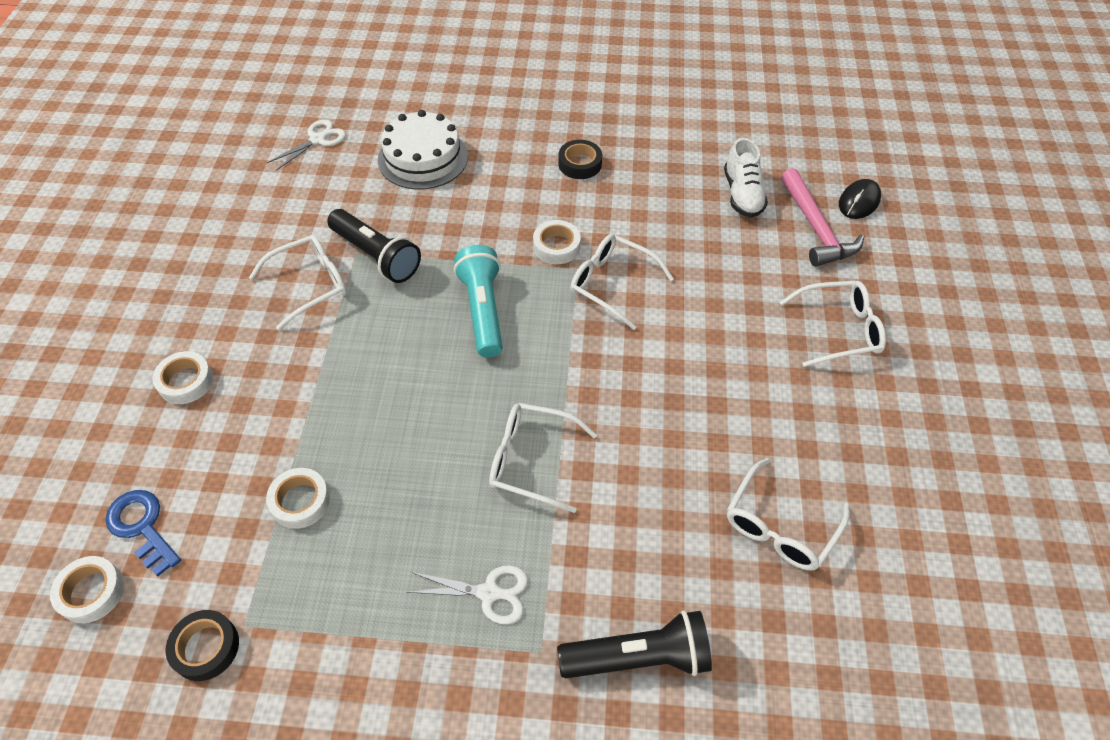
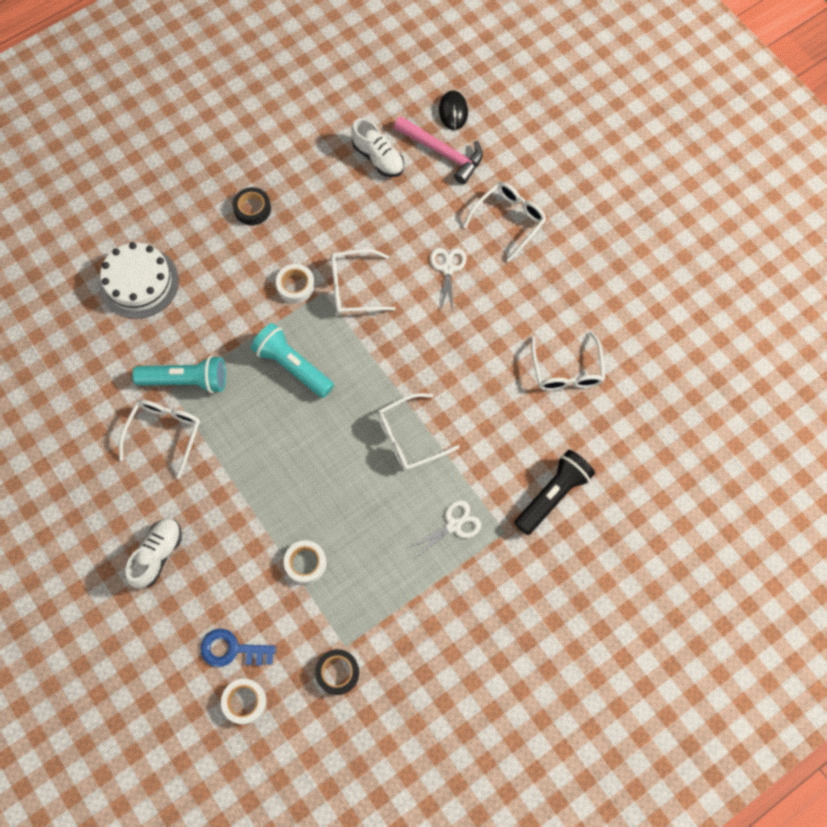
camera: 40 degrees left, 15 degrees up
(186, 381) = (157, 555): white tape -> white shoe
(318, 139) = (46, 323): white scissors -> white scissors (447, 268)
(376, 256) = (186, 381): black flashlight -> turquoise flashlight

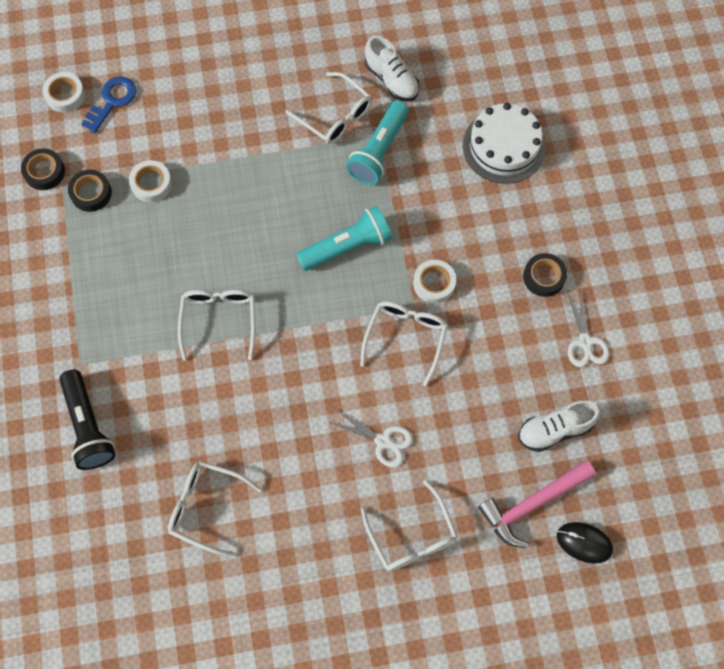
camera: 115 degrees right, 0 degrees up
(157, 555) = (225, 74): white shoe -> white shoe (391, 80)
(340, 614) = (91, 193): none -> black tape
(454, 525) = (112, 322): white scissors -> white scissors (585, 342)

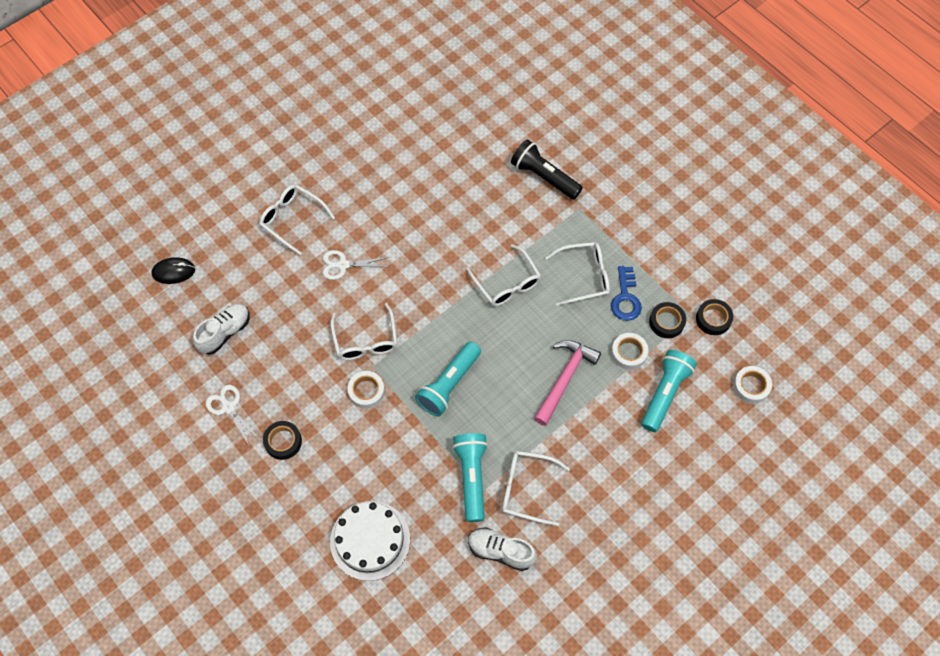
camera: 150 degrees right, 5 degrees down
(112, 101) = (711, 402): blue key -> blue key (625, 298)
(148, 130) = (665, 393): none -> turquoise flashlight
(206, 507) = (435, 171): white glasses -> white glasses (584, 276)
(532, 504) = (219, 277): pink hammer -> pink hammer (564, 379)

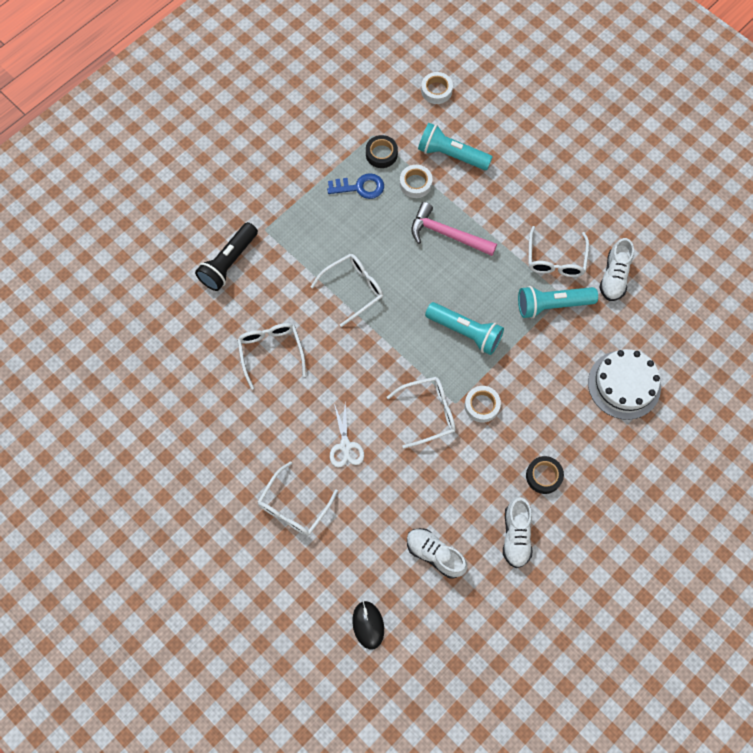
camera: 95 degrees left, 5 degrees up
(228, 407) = (516, 535): white scissors -> white shoe
(584, 276) = (340, 222): white glasses -> white glasses (271, 352)
(713, 319) = (374, 117): black tape -> none

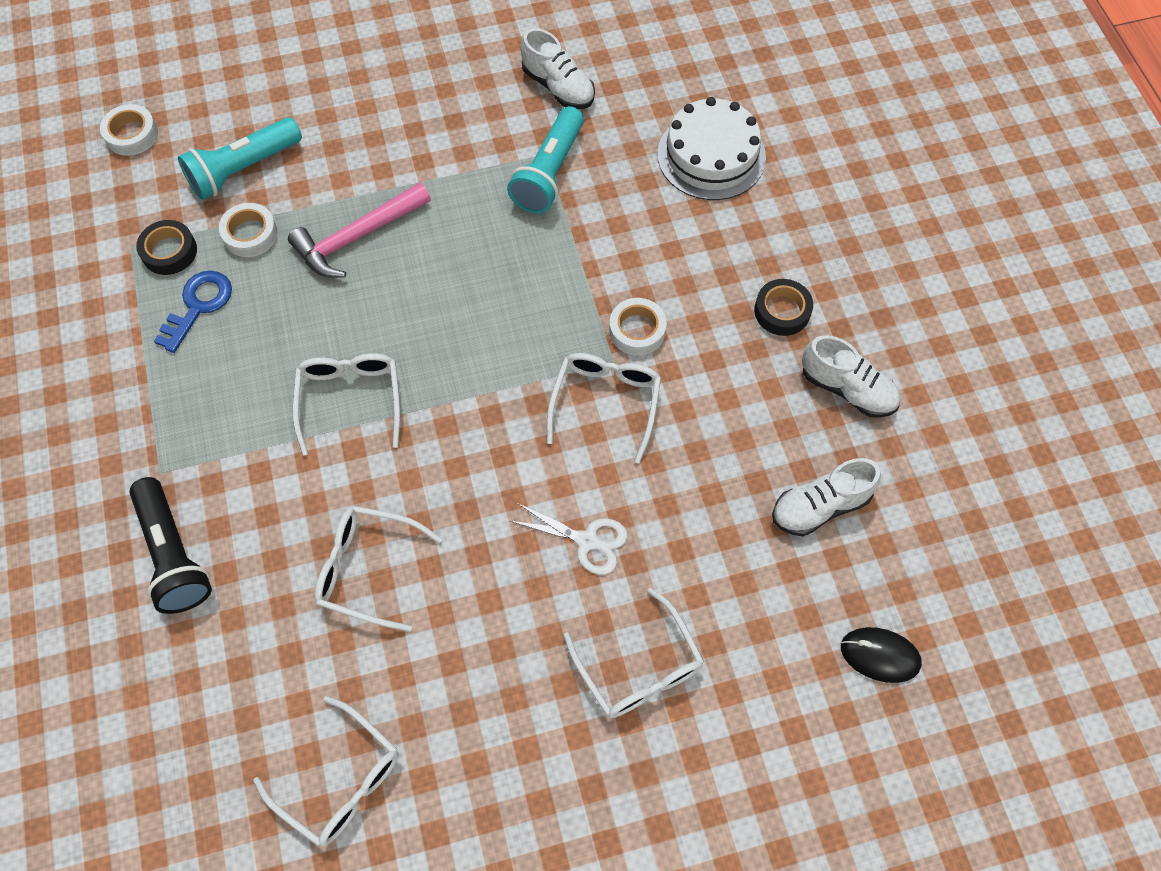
camera: 60 degrees left, 5 degrees down
(465, 332) = (517, 293): turquoise flashlight -> none
(555, 259) = (488, 135): white glasses -> white glasses (340, 780)

